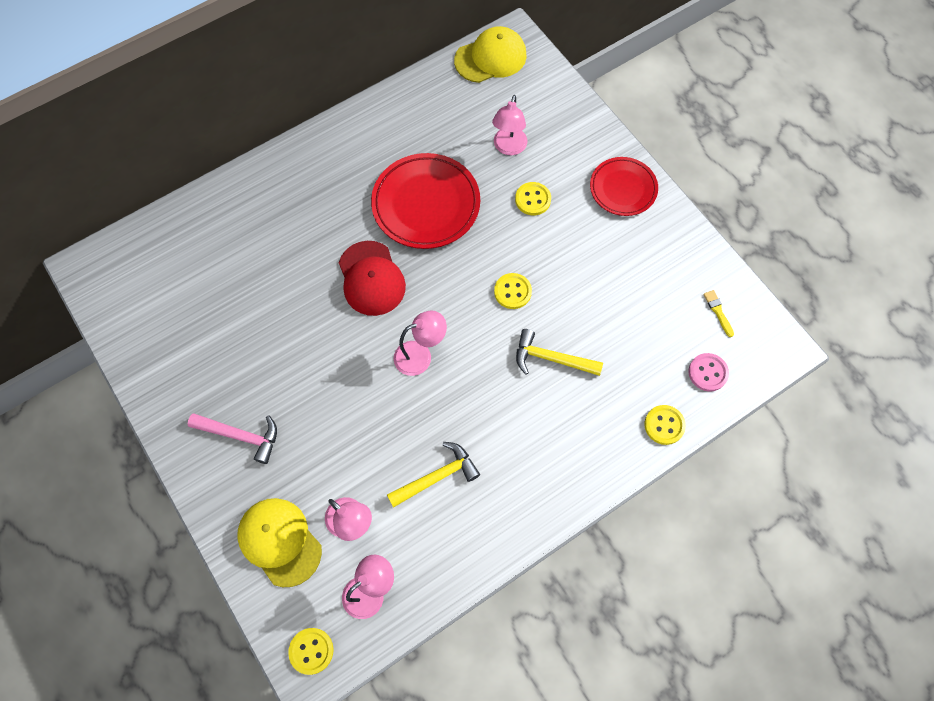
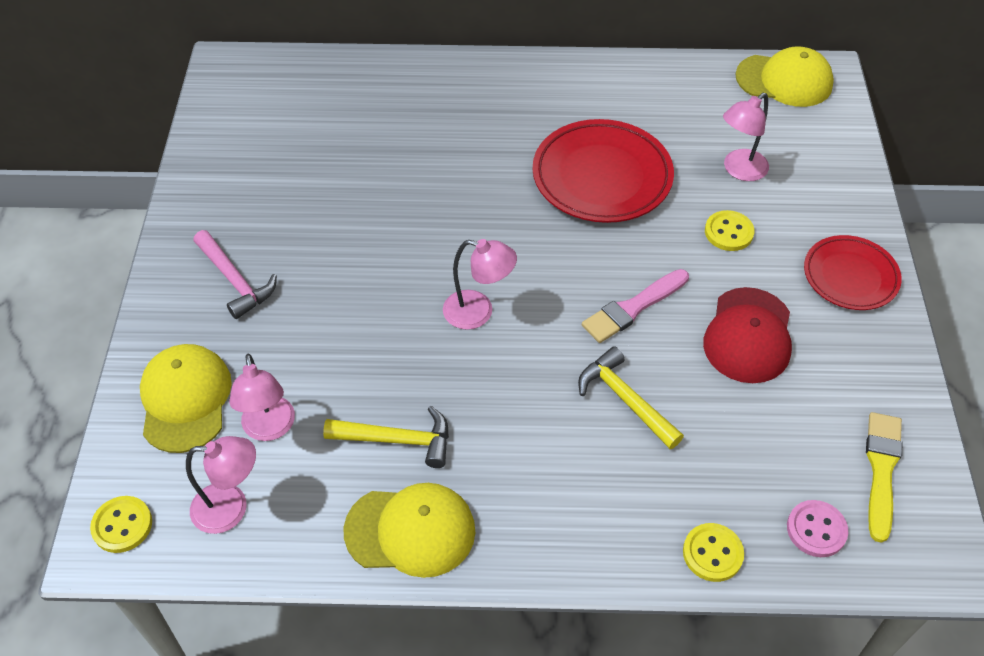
camera: 35 degrees right, 15 degrees down
(371, 278) = (486, 213): red cap -> red cap (748, 335)
(489, 529) = (410, 531): none -> yellow cap
(512, 292) = (633, 308): yellow button -> pink brush
(718, 311) = (881, 470): yellow brush -> yellow brush, size x1.84

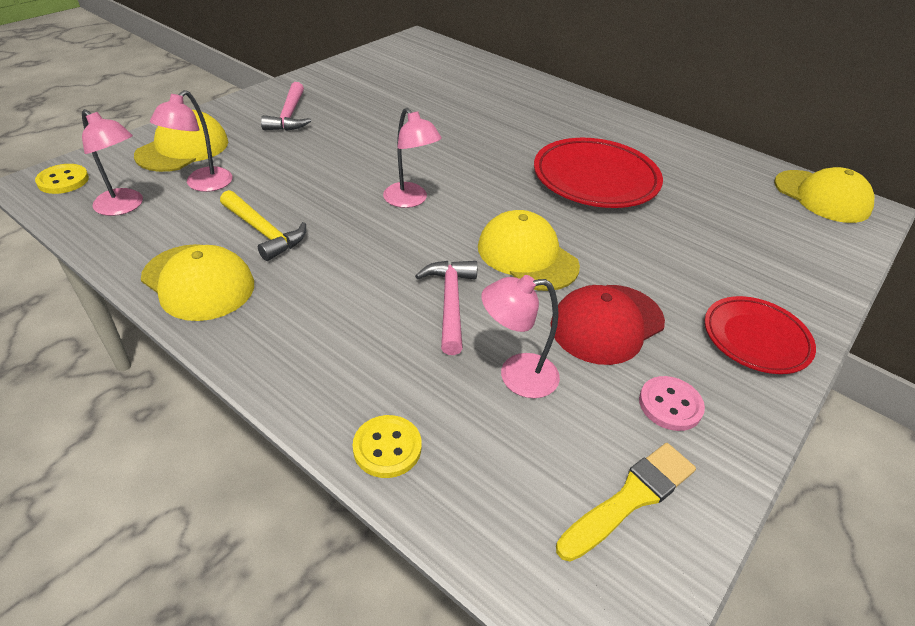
camera: 35 degrees right, 10 degrees down
(625, 400) = (450, 303): yellow hammer -> pink hammer
(633, 308) = (527, 256): pink brush -> yellow cap
(728, 232) = (665, 255): yellow button -> none
(739, 170) = (718, 226): pink lamp -> pink lamp (516, 376)
(816, 529) = (505, 499): pink button -> pink button (670, 405)

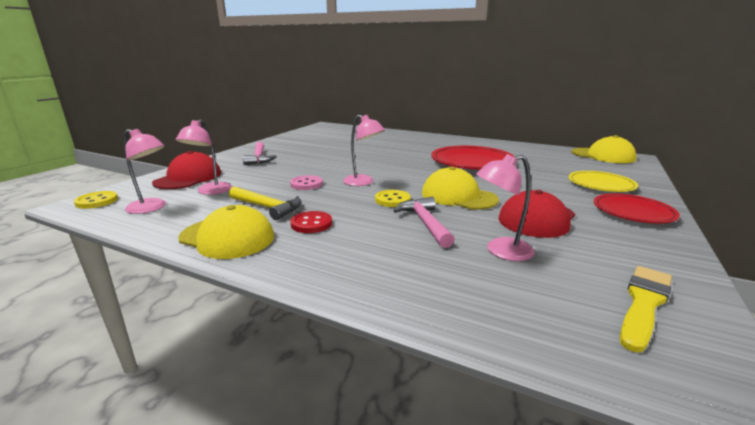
camera: 10 degrees left, 20 degrees down
(183, 148) = (188, 178): yellow cap -> red cap
(306, 276) = (311, 224): none -> red button
(387, 448) = (437, 307): yellow button -> yellow button (392, 200)
(670, 405) = (616, 249): pink button -> pink button (306, 184)
(757, 269) = (600, 185): none -> yellow plate

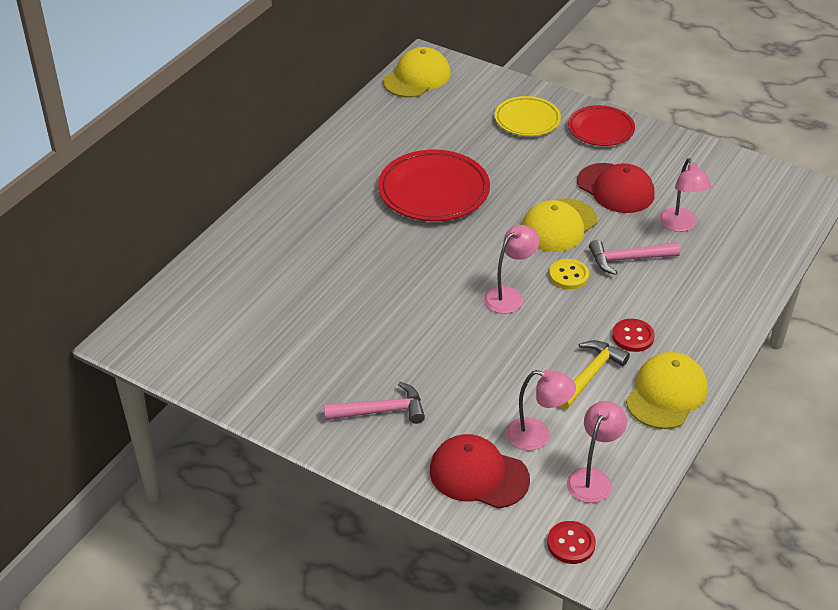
camera: 85 degrees left, 20 degrees up
(97, 201) = (571, 544): yellow button -> red button
(306, 184) = (512, 347): pink button -> none
(644, 303) = (743, 183): yellow brush -> none

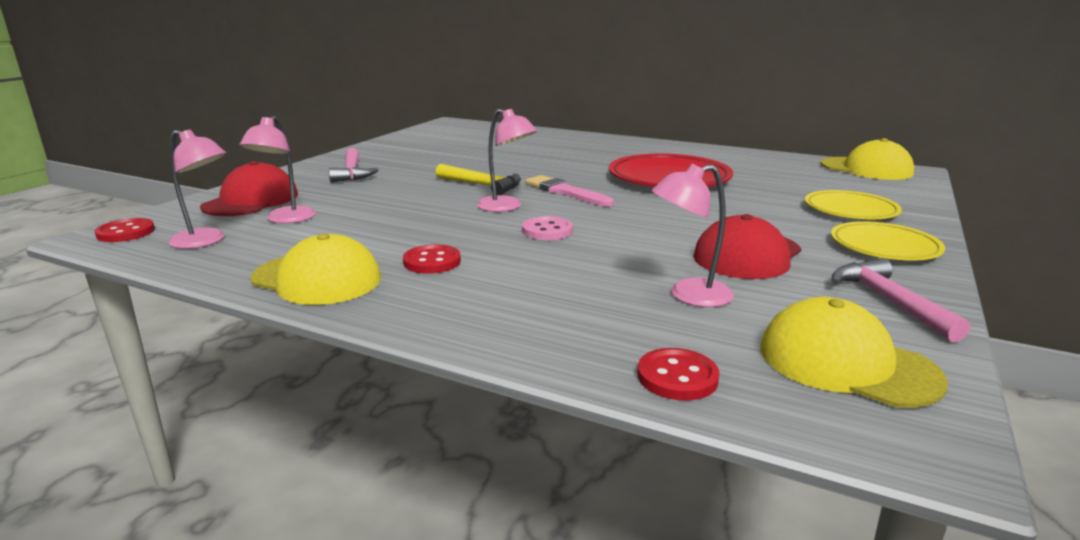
camera: 85 degrees right, 20 degrees down
(468, 258) = (565, 192): none -> pink brush
(558, 226) = (642, 226): yellow cap -> yellow cap (847, 363)
(568, 275) = (547, 230): yellow button -> pink button
(590, 374) = (369, 240): yellow hammer -> yellow hammer (482, 185)
(601, 129) = (884, 247): red plate -> yellow plate
(628, 259) = (590, 261): pink hammer -> pink hammer (889, 301)
(772, 246) = (677, 377): none -> red button

